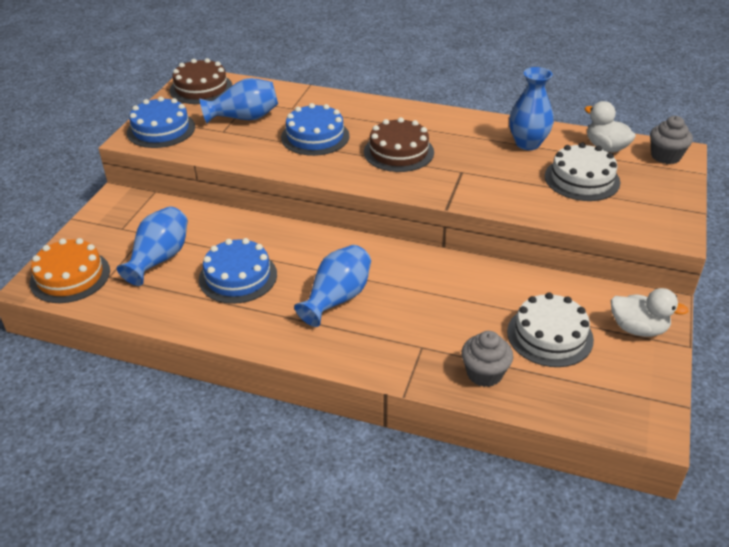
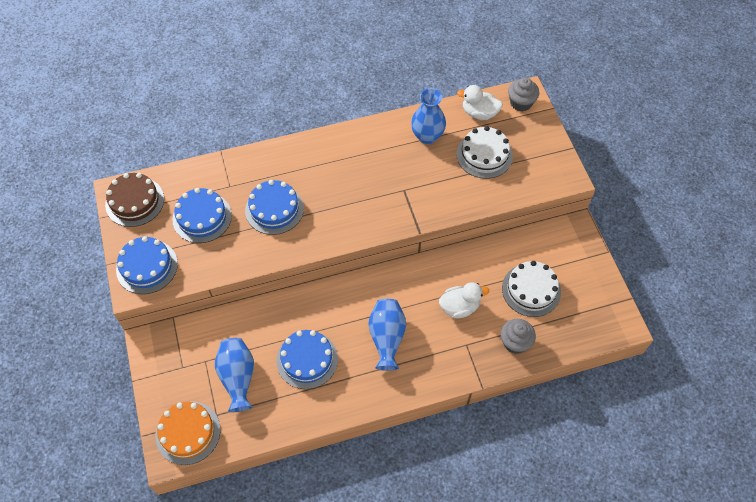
camera: 35 degrees left, 20 degrees up
(244, 118) = (202, 217): blue vase -> blue cake
(398, 152) = (347, 193): brown cake -> none
(638, 329) = (574, 254): white duck -> white duck (459, 307)

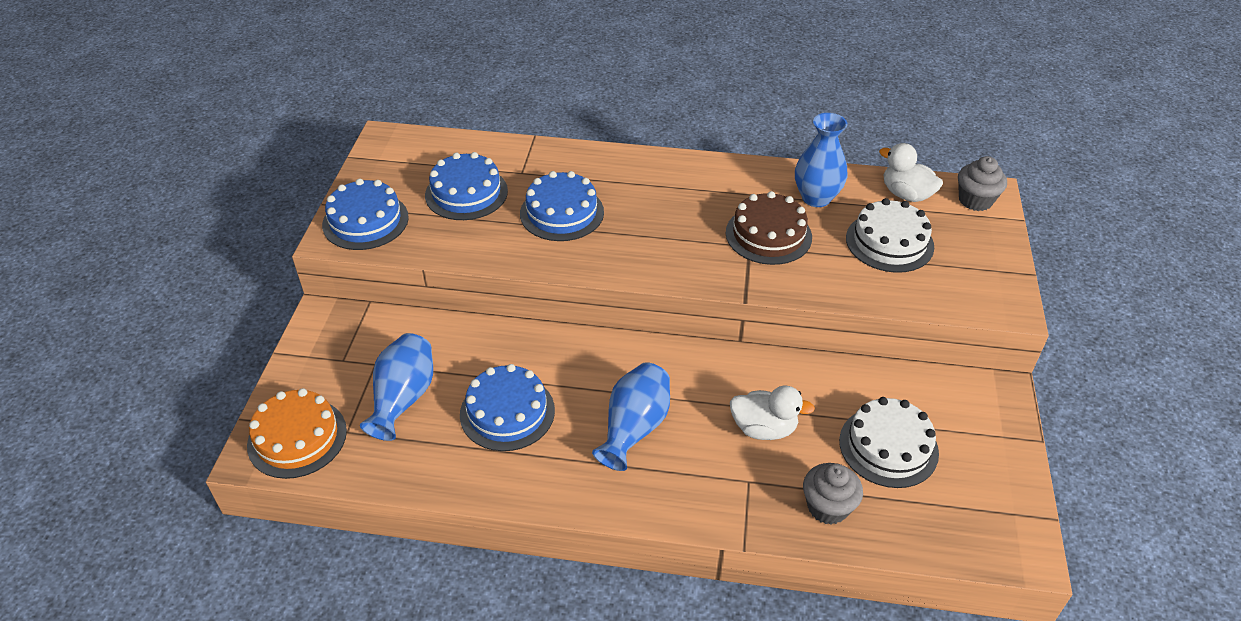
camera: 25 degrees right, 15 degrees down
(135, 201) = (398, 153): brown cake -> brown cake (768, 235)

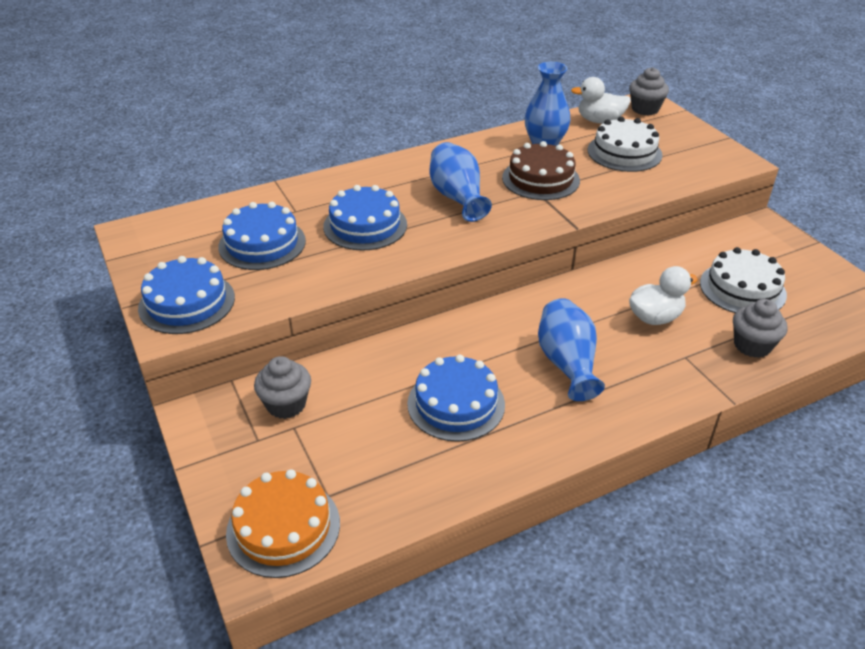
camera: 35 degrees left, 5 degrees down
(387, 342) = (286, 404): none -> grey cupcake
(403, 398) = (352, 441): blue vase -> blue vase (457, 197)

